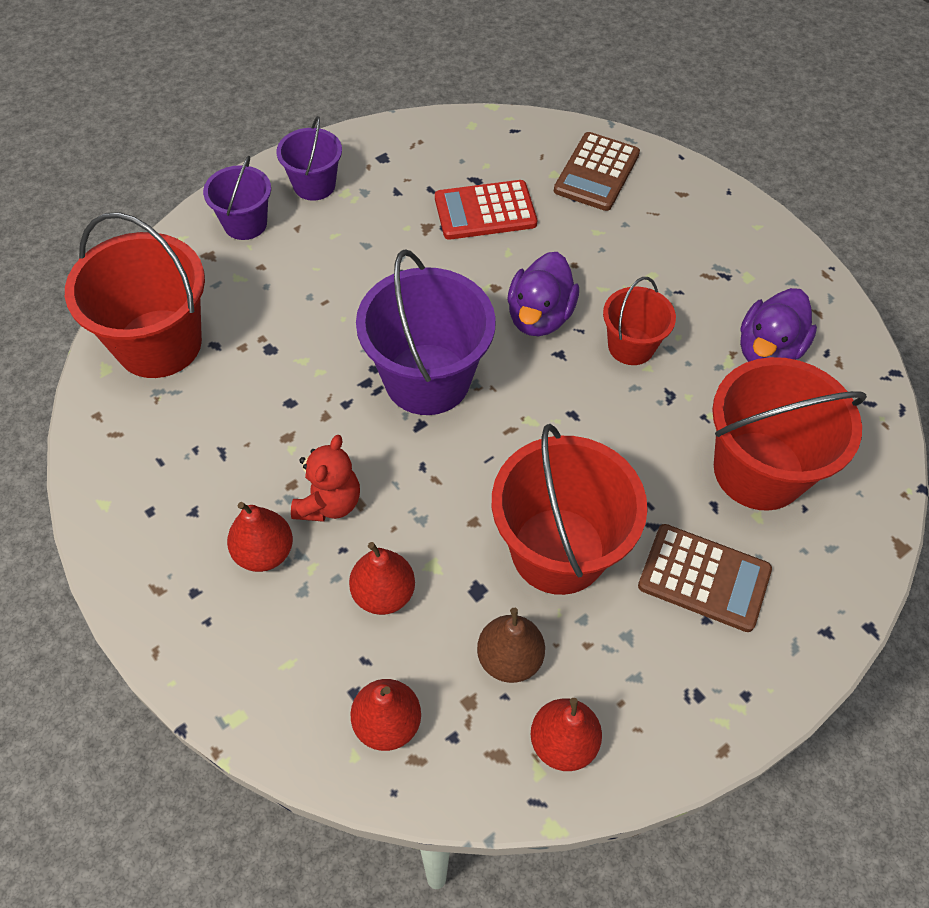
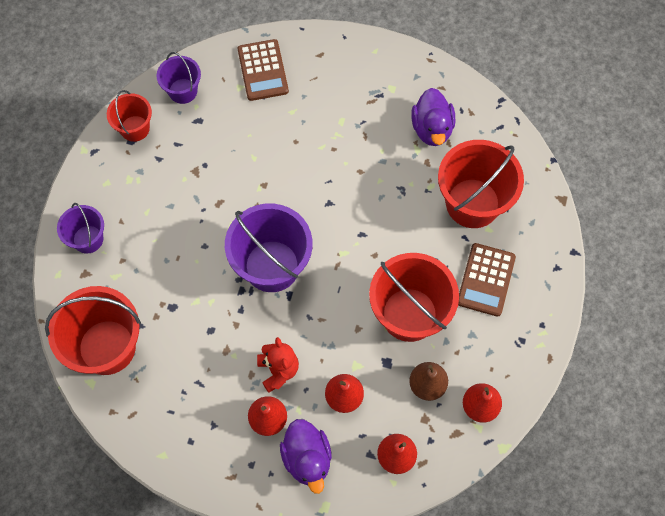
camera: 35 degrees left, 10 degrees up
(314, 185) = (106, 186): purple bucket -> purple bucket (183, 91)
(485, 211) = (220, 138): red calculator -> none
(539, 316) = (301, 187): purple duck -> purple duck (307, 458)
(631, 346) = (362, 173): red bucket -> red bucket (135, 128)
(704, 578) = (486, 280): brown calculator -> brown calculator turned 120 degrees clockwise

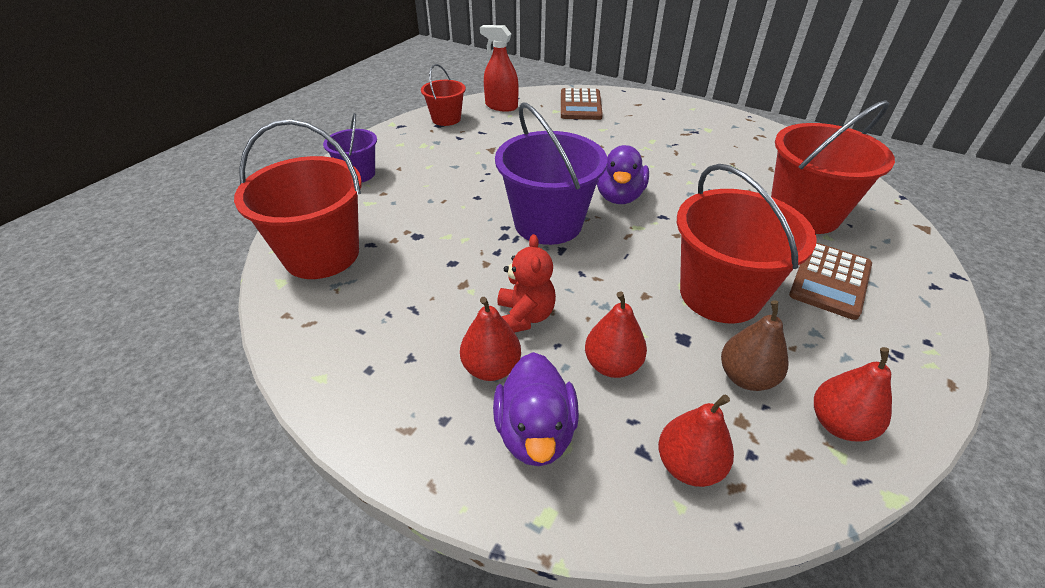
camera: 15 degrees right, 25 degrees down
(183, 91) = (501, 106): purple bucket -> red spray bottle
(432, 129) = (751, 157): purple duck -> purple duck (619, 196)

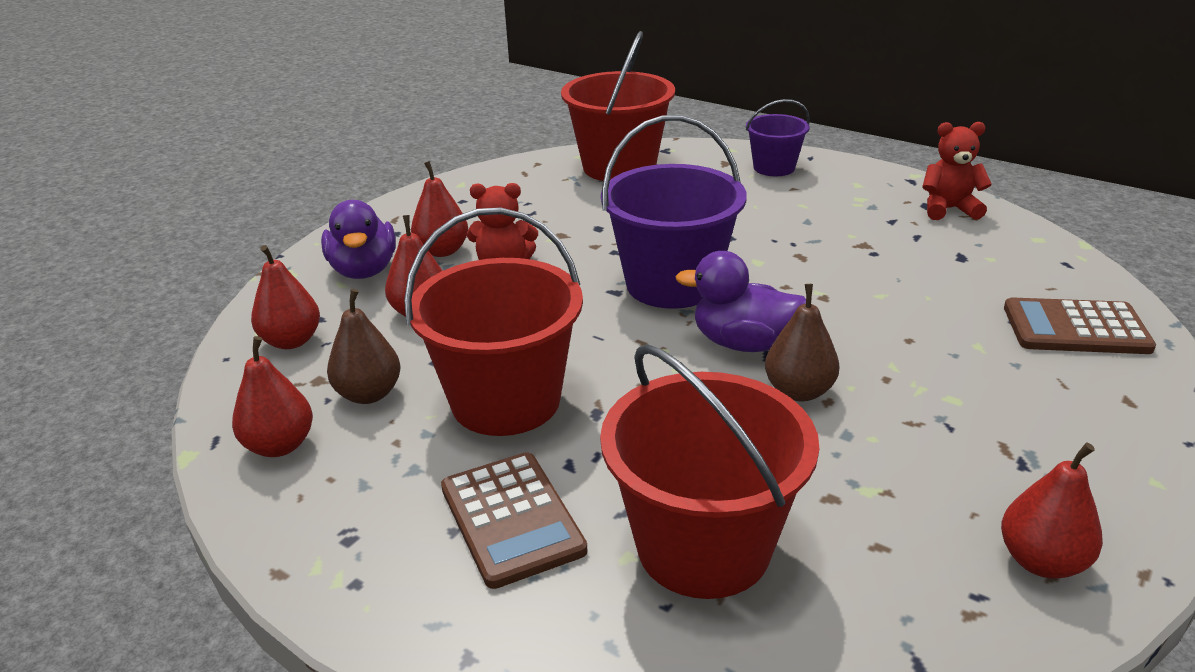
camera: 95 degrees right, 10 degrees down
(446, 119) = (949, 209): red bucket -> red teddy bear
(501, 106) = (1022, 251): red spray bottle -> none
(535, 432) = (364, 270): purple duck -> purple duck turned 105 degrees counterclockwise
(662, 181) = (799, 391): none -> brown pear
(755, 136) = (1041, 561): none -> red pear
(830, 280) = (511, 519): brown calculator -> brown calculator turned 150 degrees counterclockwise

